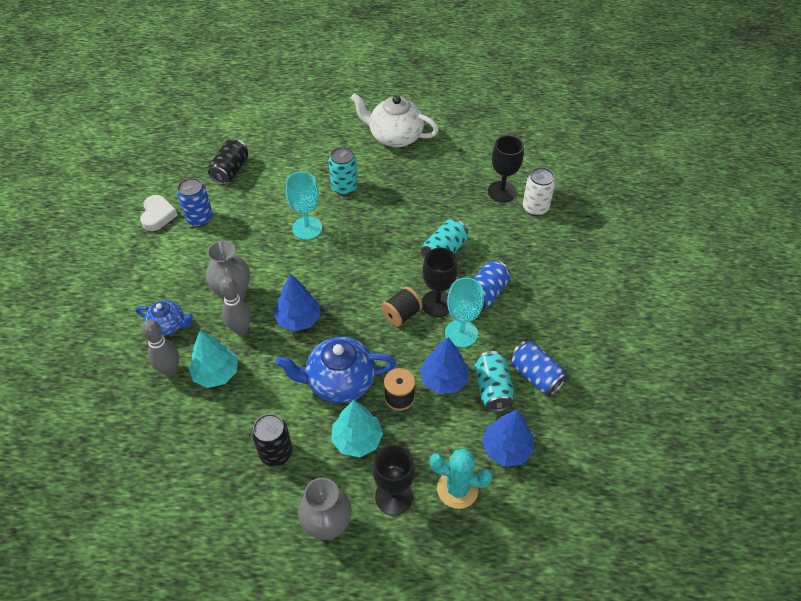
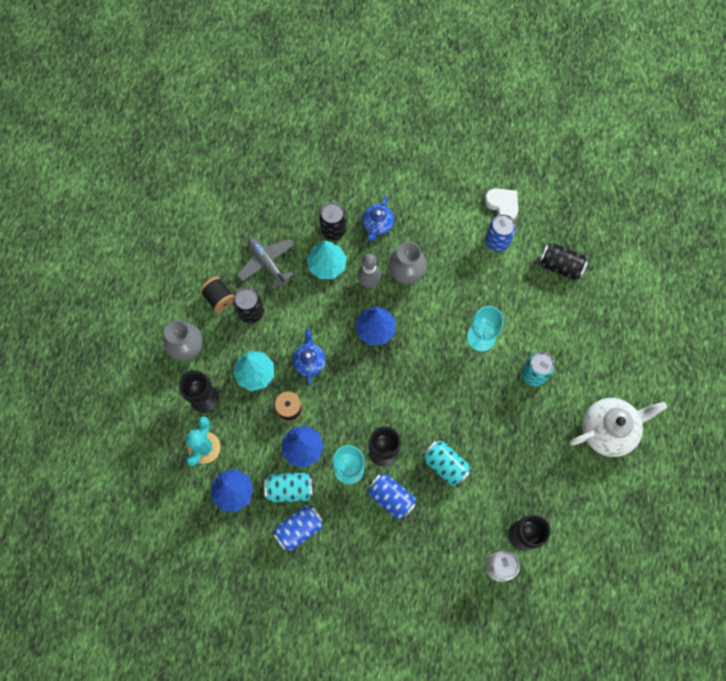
camera: 95 degrees right, 20 degrees up
(158, 215) = (502, 205): white heart -> white heart turned 135 degrees counterclockwise
(170, 370) = (333, 230): grey bowling pin -> black can
(209, 440) = (267, 263): none -> grey plane
(339, 382) = (309, 361): blue teapot -> blue teapot, size x0.58
(394, 136) = (609, 430): white teapot -> white teapot turned 45 degrees clockwise
(401, 314) = (373, 418): black spool -> black spool (219, 298)

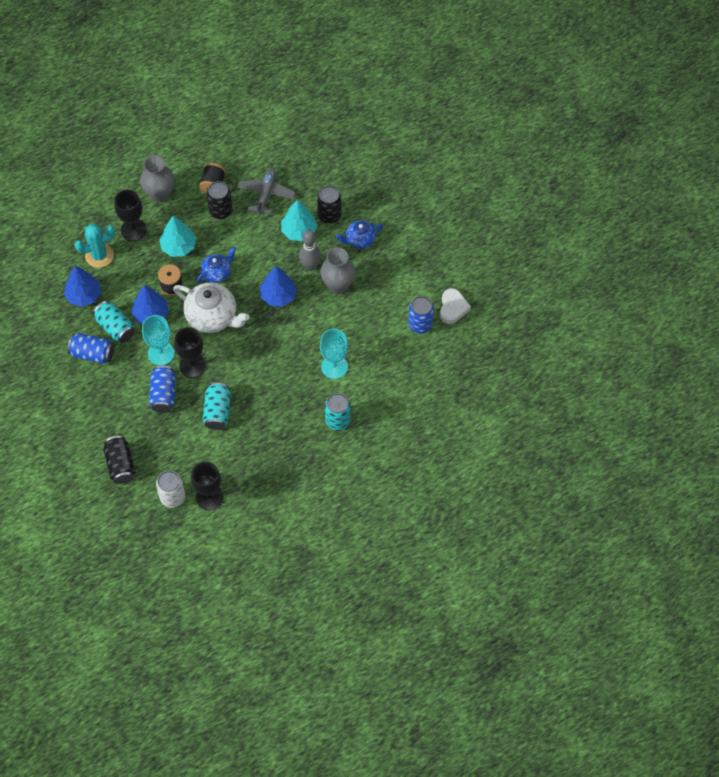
camera: 50 degrees right, 10 degrees down
(560, 266) = (440, 379): black can -> black can (120, 465)
(609, 430) = (339, 500): white teapot -> white teapot (212, 317)

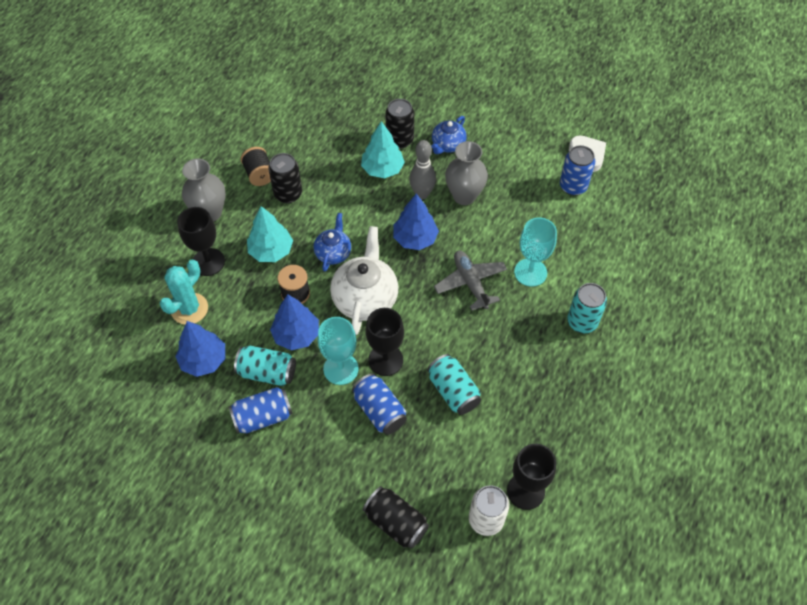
camera: 35 degrees left, 5 degrees down
(212, 317) = (365, 298): white teapot -> white teapot turned 75 degrees counterclockwise
(266, 194) = (321, 154): grey plane -> grey plane (470, 283)

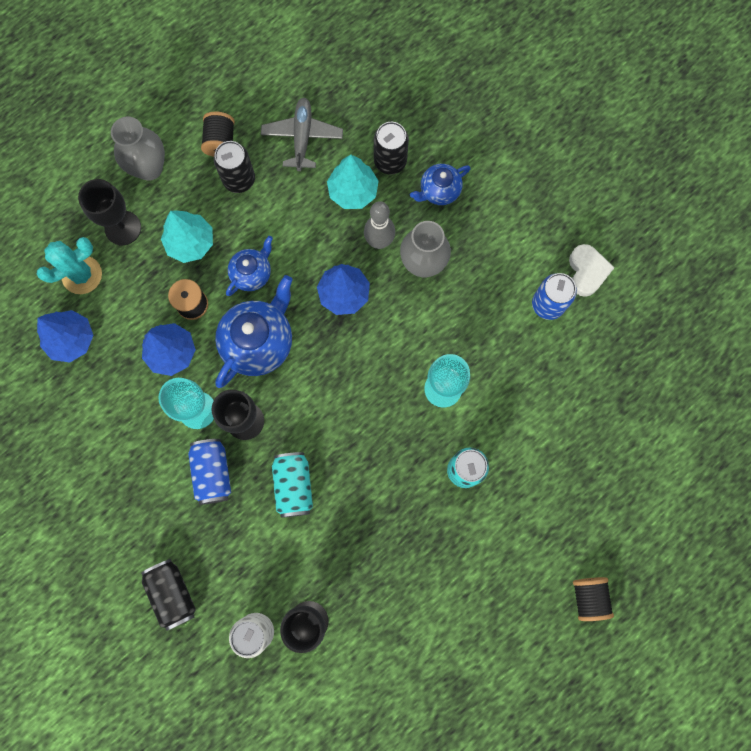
camera: 25 degrees right, 20 degrees up
(263, 417) = (100, 427): blue can -> none
(267, 372) = (125, 381): turquoise can -> none
(365, 298) = (259, 341): white teapot -> blue teapot
(470, 283) = (374, 373): grey plane -> grey plane (302, 137)
(734, 371) = (588, 597): none -> black spool

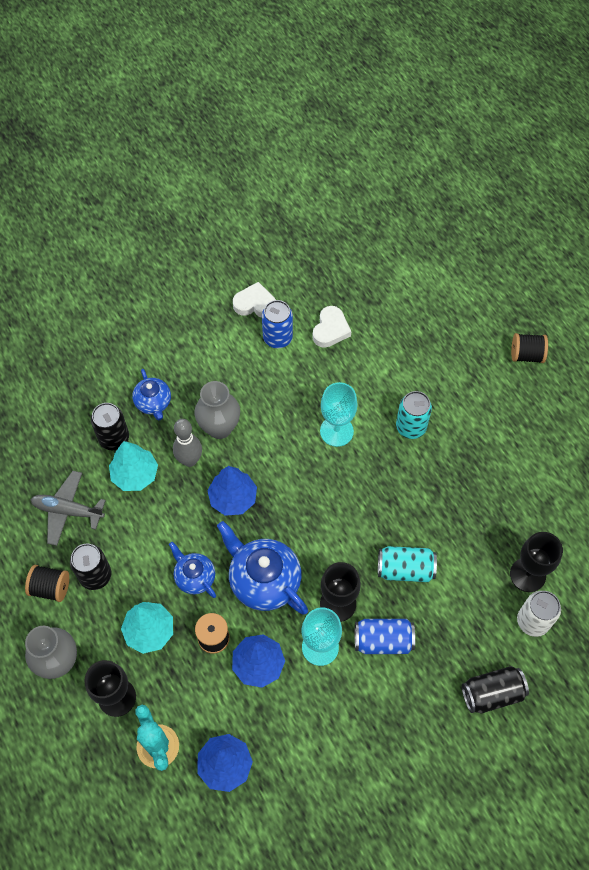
camera: 80 degrees left, 15 degrees down
(572, 361) = (330, 330): none -> white heart

